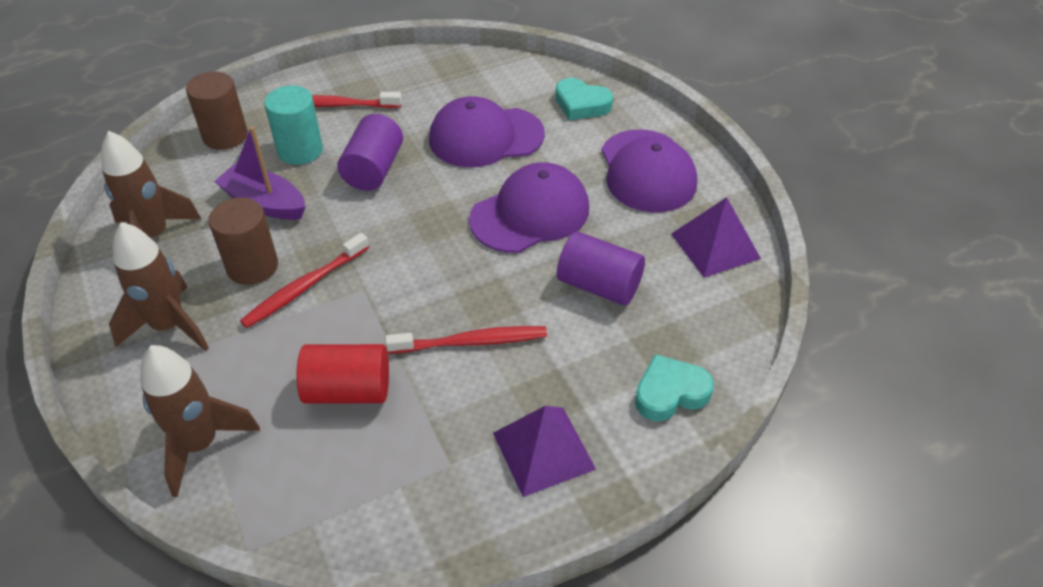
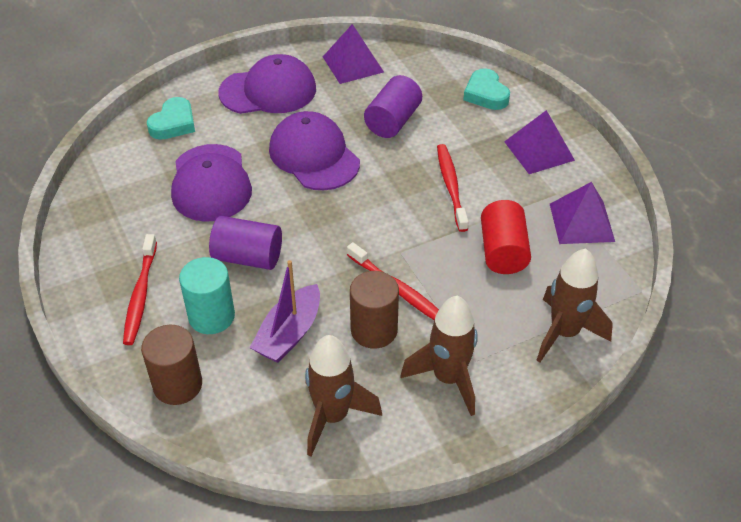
camera: 90 degrees left, 0 degrees up
(390, 489) = (581, 222): none -> purple pyramid

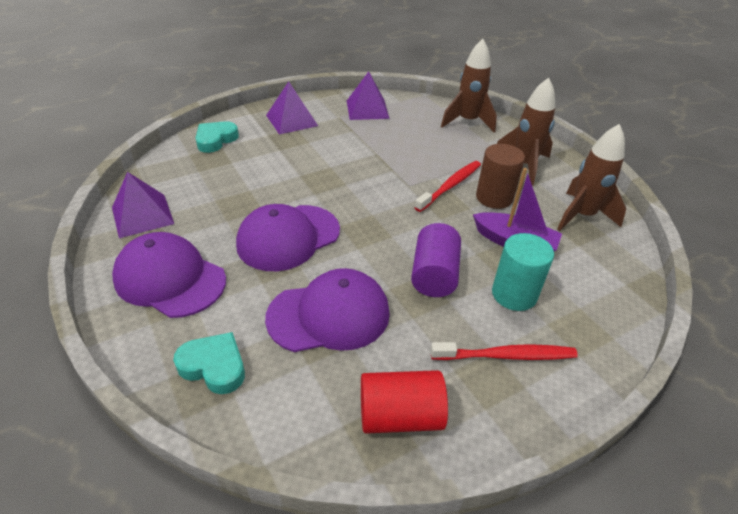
camera: 95 degrees left, 5 degrees down
(177, 384) = (599, 309): brown cylinder -> none
(268, 91) = (170, 279): purple cap -> purple cap turned 45 degrees counterclockwise
(393, 121) = (243, 189): purple cylinder -> none
(451, 186) = (332, 160): red toothbrush -> none
(486, 94) = (216, 140): turquoise heart -> turquoise heart turned 150 degrees clockwise
(503, 251) = (400, 140): red cylinder -> red cylinder (400, 416)

